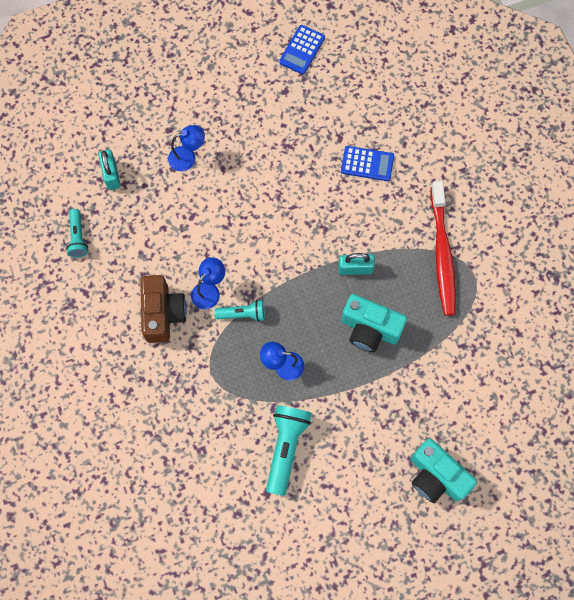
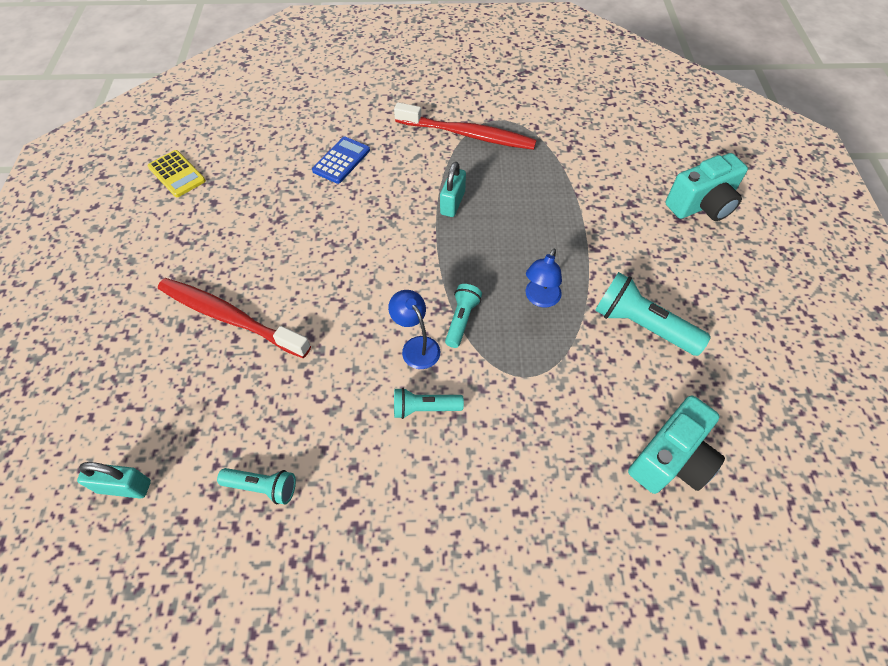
camera: 70 degrees left, 15 degrees down
(111, 175) = (197, 414): turquoise padlock -> turquoise padlock (124, 486)
(163, 313) = (424, 408): brown camera -> turquoise flashlight
(188, 157) = (230, 317): blue lamp -> red toothbrush
(302, 50) = (177, 174): blue calculator -> yellow calculator
(369, 329) = (525, 211): turquoise camera -> turquoise camera (670, 459)

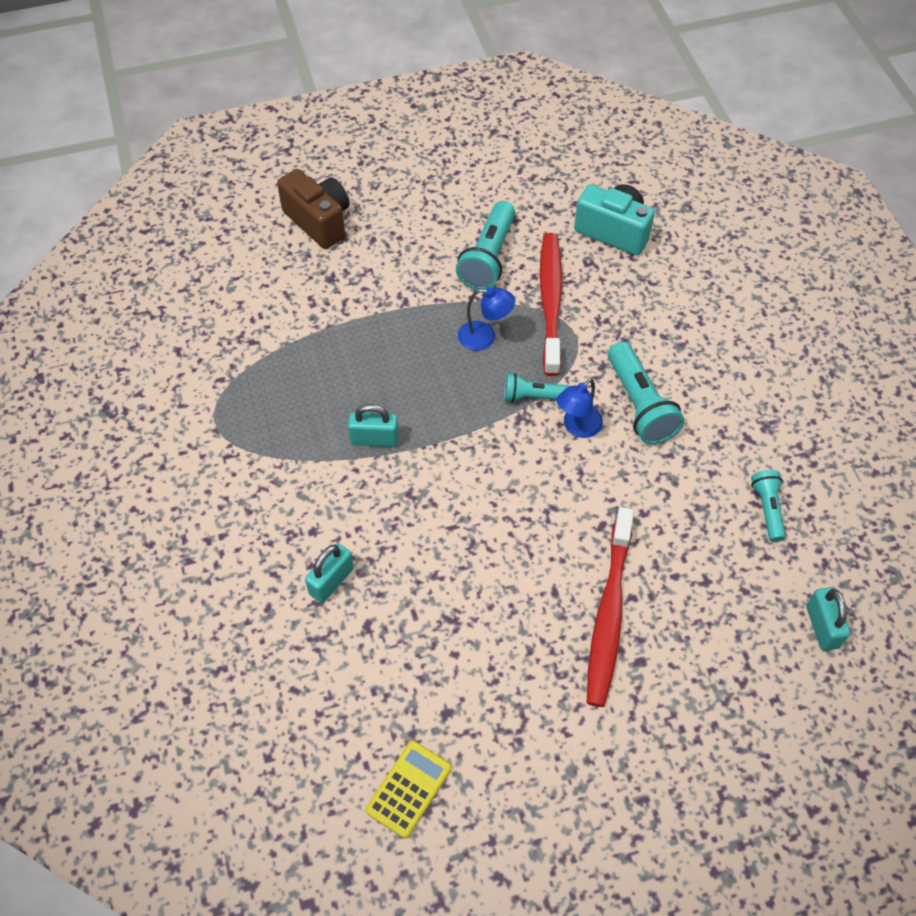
camera: 105 degrees left, 0 degrees up
(341, 160) = (331, 581): blue calculator -> turquoise padlock
(424, 408) = (639, 405): turquoise flashlight -> turquoise flashlight, size x1.68
(468, 134) = (250, 449): red toothbrush -> red toothbrush (550, 301)
(701, 205) = (319, 221): turquoise camera -> brown camera

